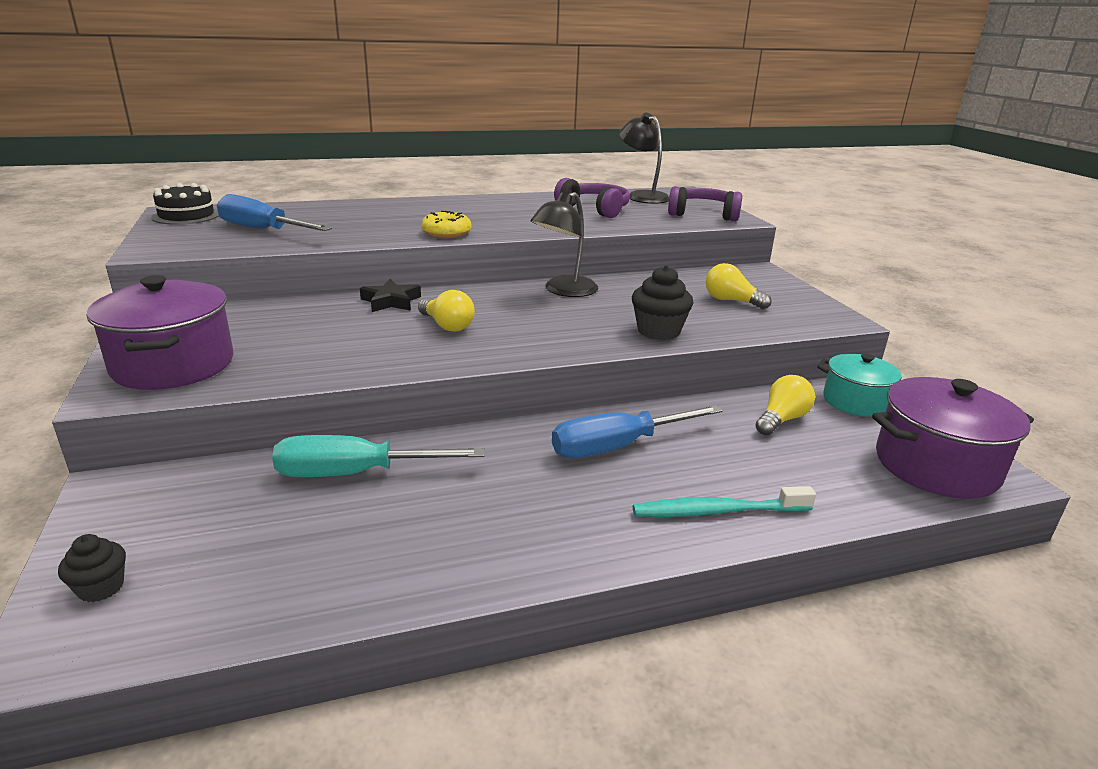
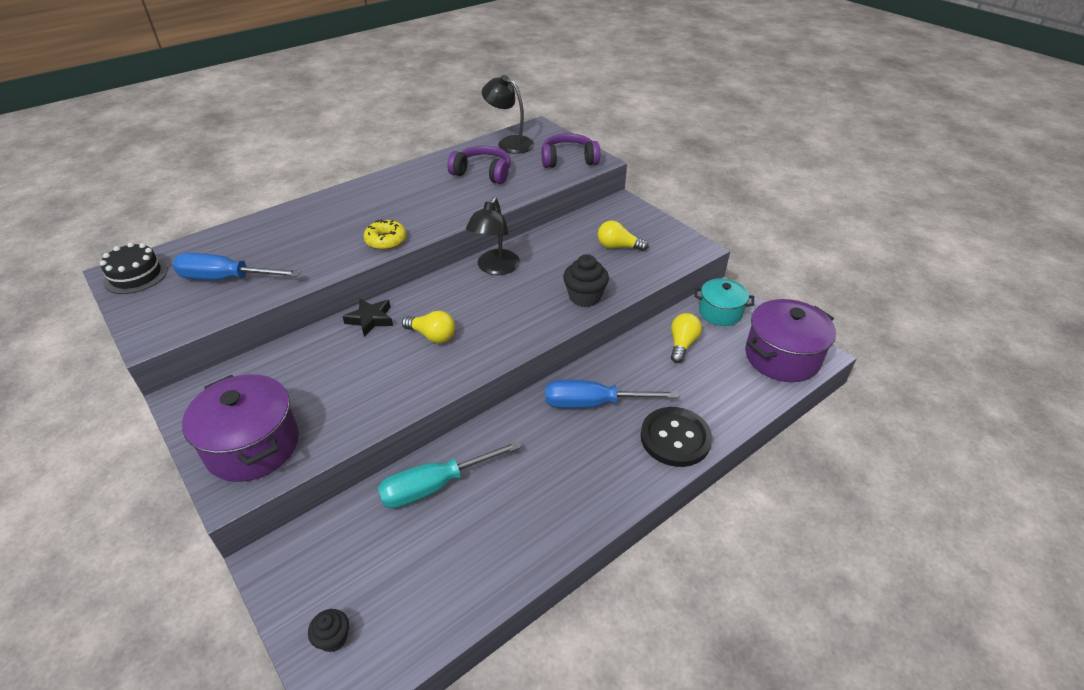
camera: 20 degrees left, 15 degrees up
(616, 447) = (592, 403): blue screwdriver -> blue screwdriver turned 45 degrees clockwise
(717, 511) = (675, 438): turquoise toothbrush -> black button

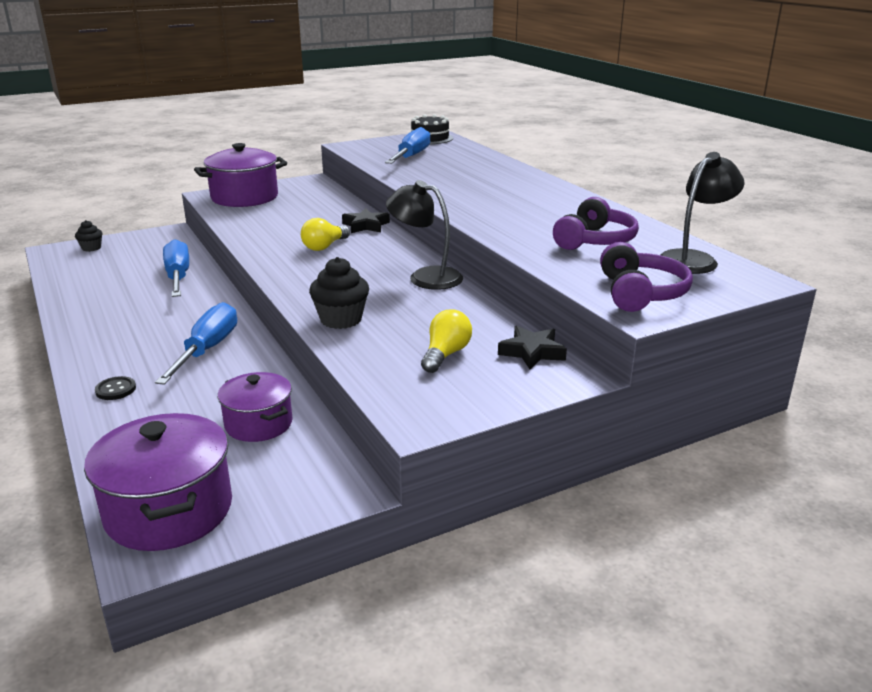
camera: 100 degrees right, 15 degrees down
(386, 240) = (447, 198): yellow donut -> none
(434, 486) = (178, 276): turquoise screwdriver -> blue screwdriver
(601, 217) = (532, 352): none -> black star
(675, 438) = (115, 389): black button -> black button, size x0.46
(682, 344) = (258, 424): yellow light bulb -> purple pot
(720, 312) = (306, 473): turquoise pot -> none

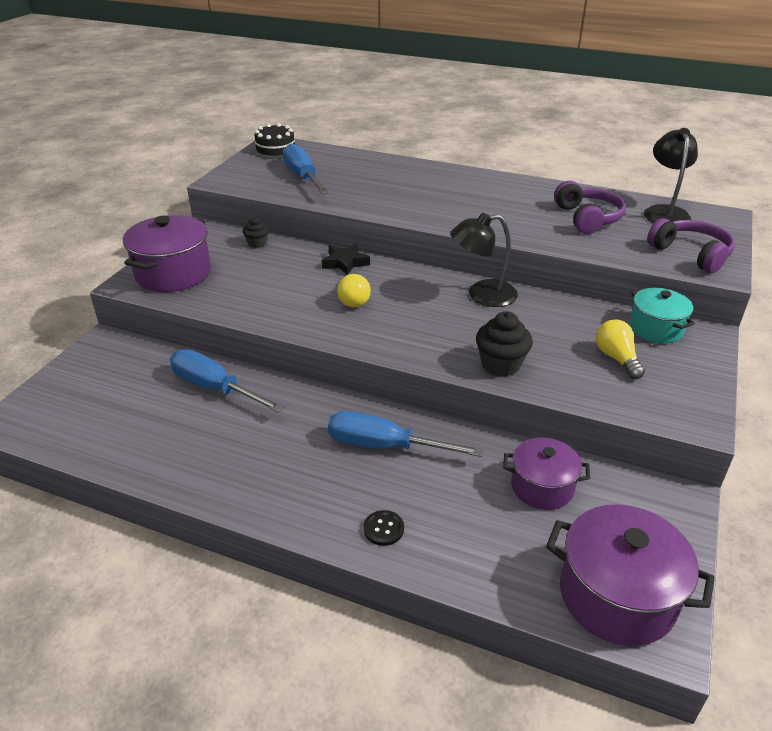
camera: 40 degrees left, 10 degrees up
(91, 248) = (51, 399): black cupcake -> black cupcake (257, 243)
(208, 349) = (383, 446): blue screwdriver -> blue screwdriver turned 45 degrees counterclockwise
(532, 352) = (656, 329): black star -> turquoise pot

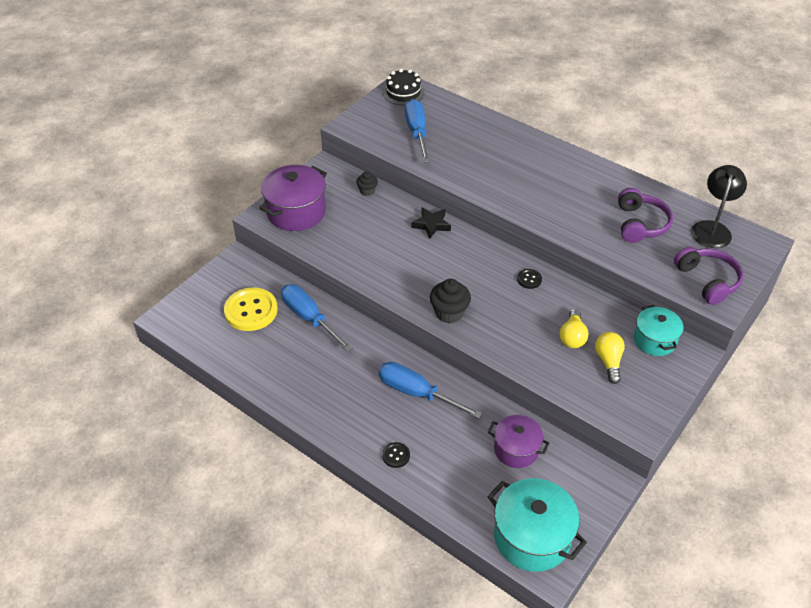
camera: 15 degrees right, 10 degrees up
(132, 393) = (251, 311): none -> yellow button
(354, 299) = (427, 264): yellow light bulb -> yellow light bulb (572, 336)
(482, 295) = (529, 279): black lamp -> black button
(501, 365) = (516, 349): black cupcake -> black cupcake (449, 313)
(617, 596) = (532, 537): purple pot -> turquoise pot

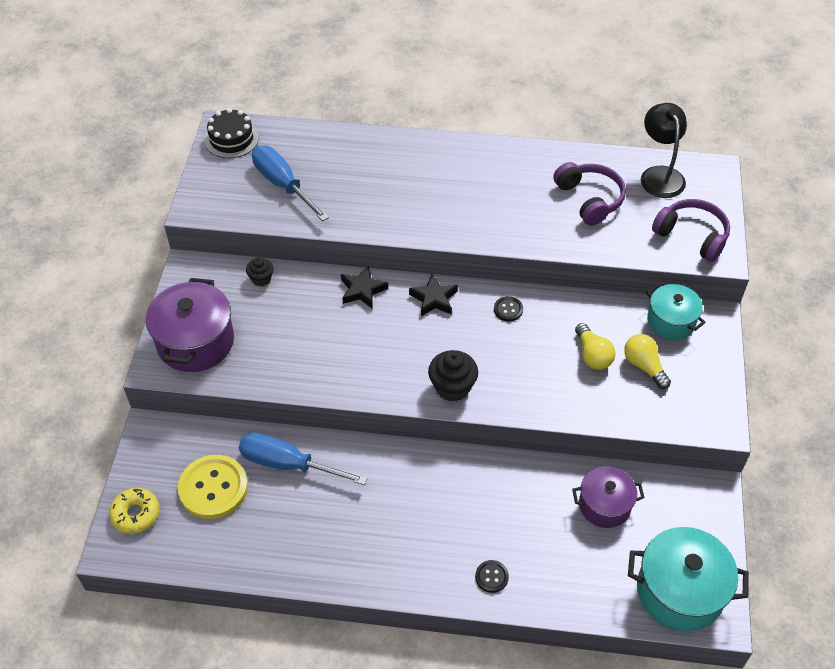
camera: 30 degrees left, 5 degrees up
(192, 304) = (136, 514): none -> yellow donut
(416, 392) = (464, 494): blue screwdriver -> none
(479, 250) = (434, 299): none -> black star

